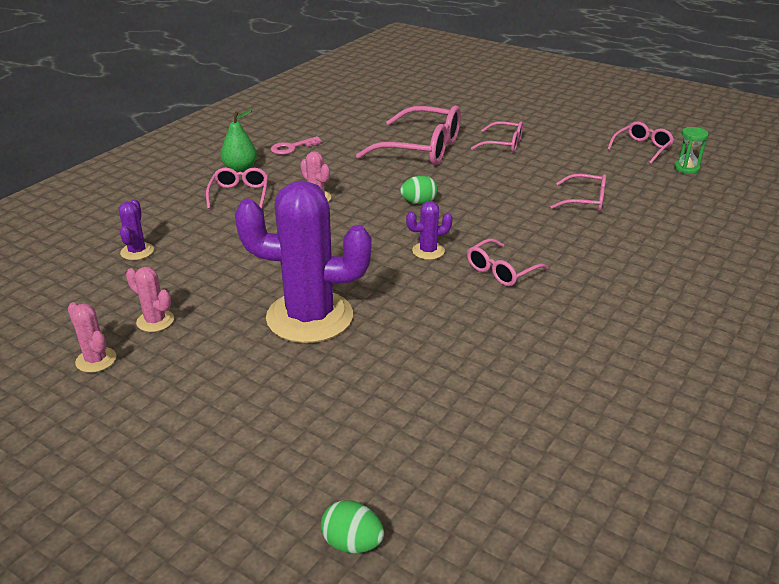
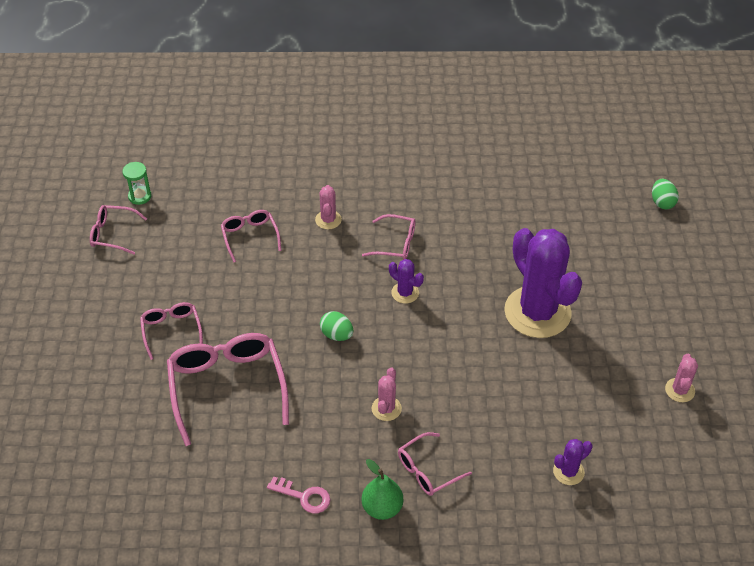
camera: 125 degrees left, 15 degrees up
(155, 321) = (621, 390): pink cactus -> pink cactus (328, 220)

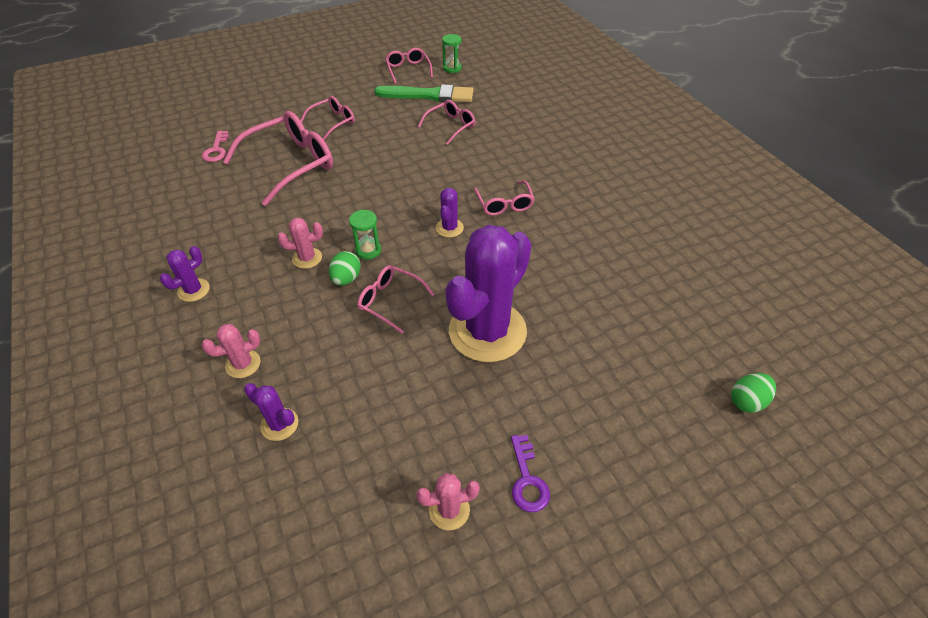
camera: 65 degrees right, 0 degrees up
(180, 234) = (429, 95): none -> green brush
(304, 496) = (194, 239): pink key -> pink key (216, 150)
(328, 220) = (501, 158): pink cactus -> pink cactus (243, 364)
(336, 335) = (375, 203): green egg -> green egg (346, 279)
(382, 508) = (194, 290): green pear -> purple cactus
(401, 360) = (368, 250): none -> green hourglass
(428, 470) = (246, 308): pink glasses -> pink glasses (391, 301)
(674, 340) = (527, 480): none -> purple key

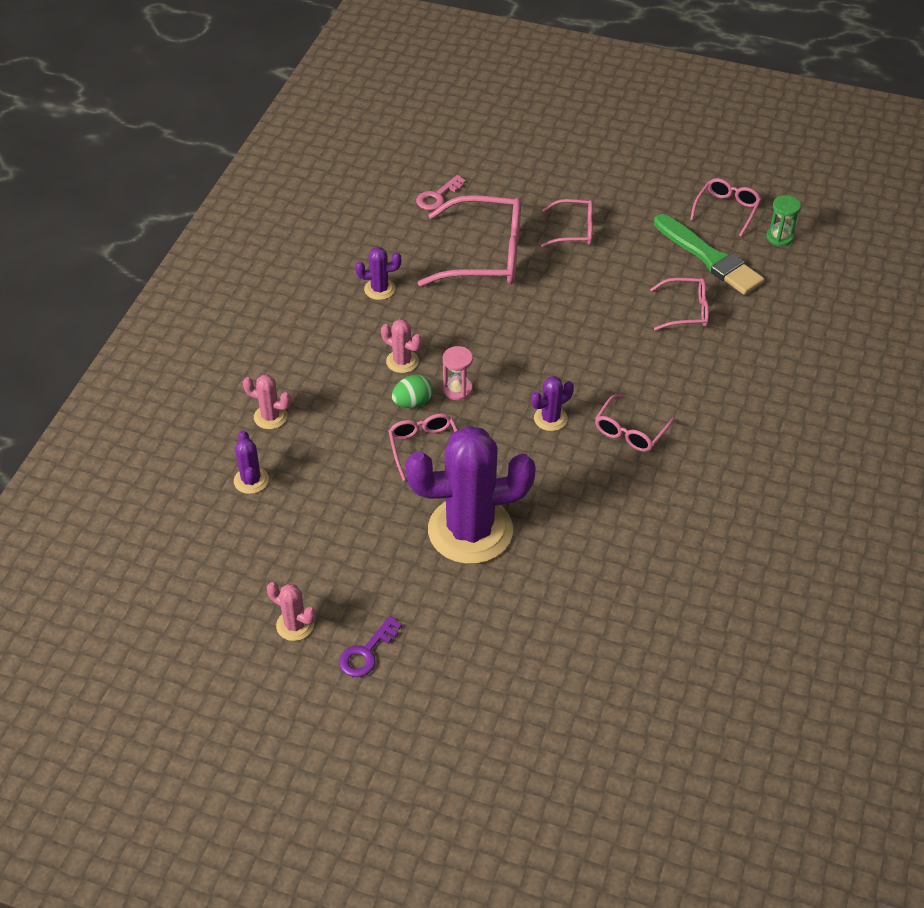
camera: 45 degrees right, 0 degrees up
(194, 290) = (293, 329): purple cactus -> purple cactus (379, 289)
(368, 250) = (457, 389): green hourglass -> pink hourglass
(747, 401) = (604, 749): green egg -> none

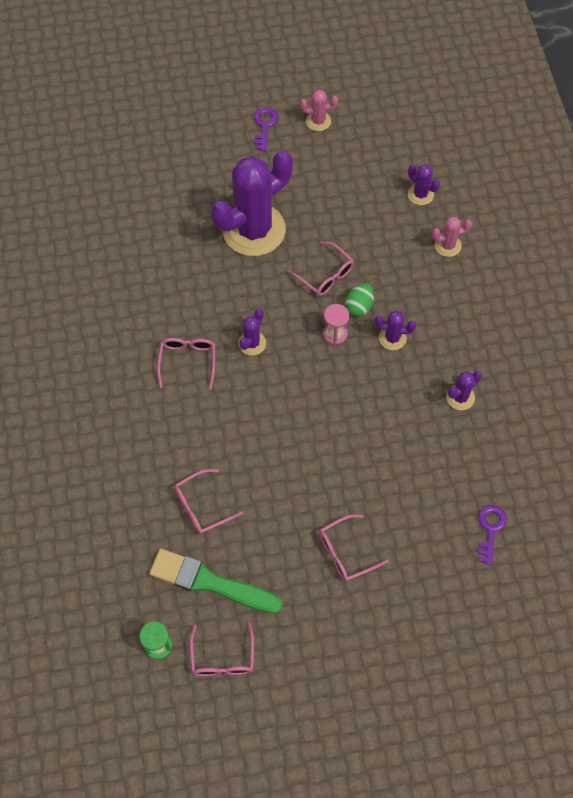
camera: 150 degrees right, 15 degrees up
(402, 361) = (392, 338): pink cactus -> purple cactus
(437, 196) = (490, 529): pink key -> purple key
(483, 255) = (404, 479): pink glasses -> none

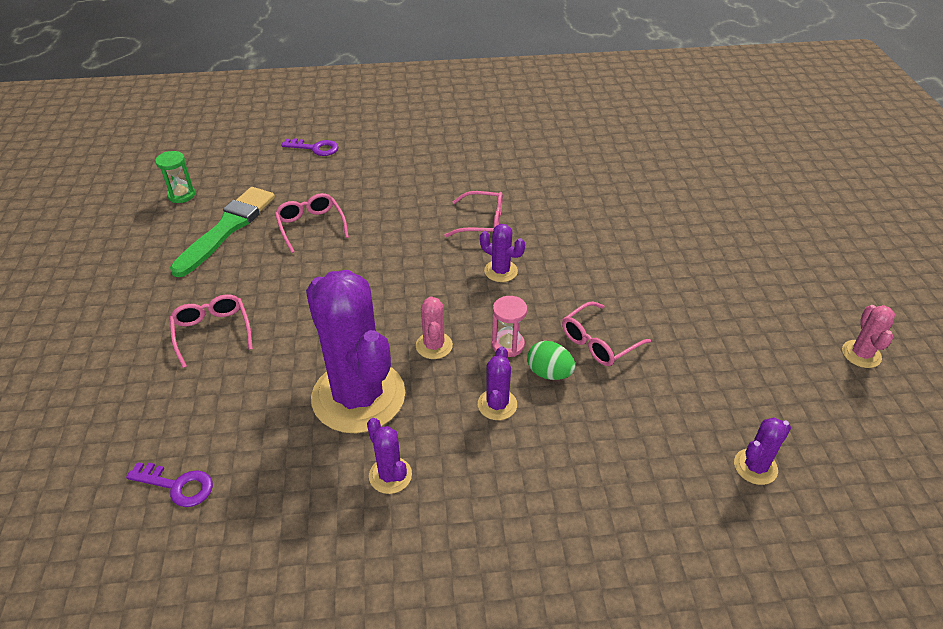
camera: 95 degrees right, 20 degrees down
(222, 657) = (147, 233): pink glasses -> none
(254, 230) = (662, 281): purple cactus -> purple cactus (358, 396)
(264, 126) = (832, 299): purple key -> purple key (315, 148)
(447, 245) = (661, 493): pink cactus -> pink cactus (434, 345)

